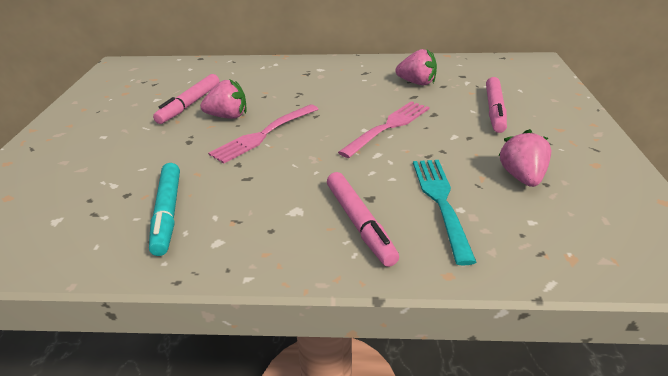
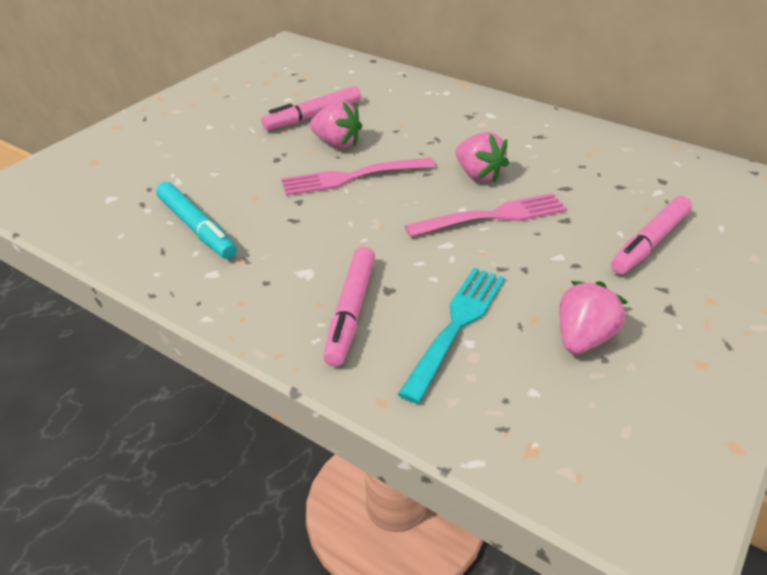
camera: 30 degrees right, 5 degrees up
(168, 213) = (196, 228): turquoise marker -> turquoise marker turned 60 degrees counterclockwise
(417, 83) = (589, 171): pink strawberry -> pink strawberry (478, 175)

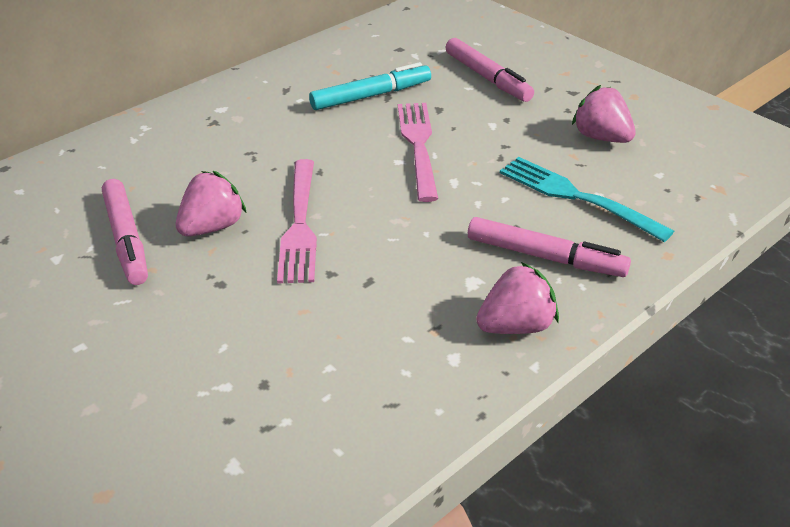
camera: 75 degrees left, 0 degrees up
(196, 228) = (353, 368): turquoise marker -> turquoise marker (371, 96)
(478, 175) = (340, 139): pink strawberry -> pink strawberry (516, 326)

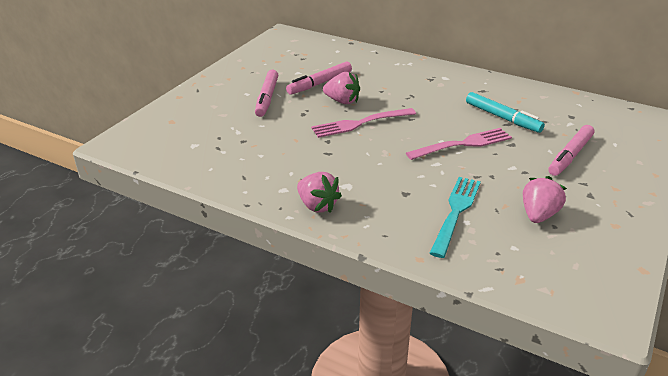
camera: 70 degrees right, 5 degrees down
(545, 257) = (384, 207): pink marker -> pink marker (267, 98)

